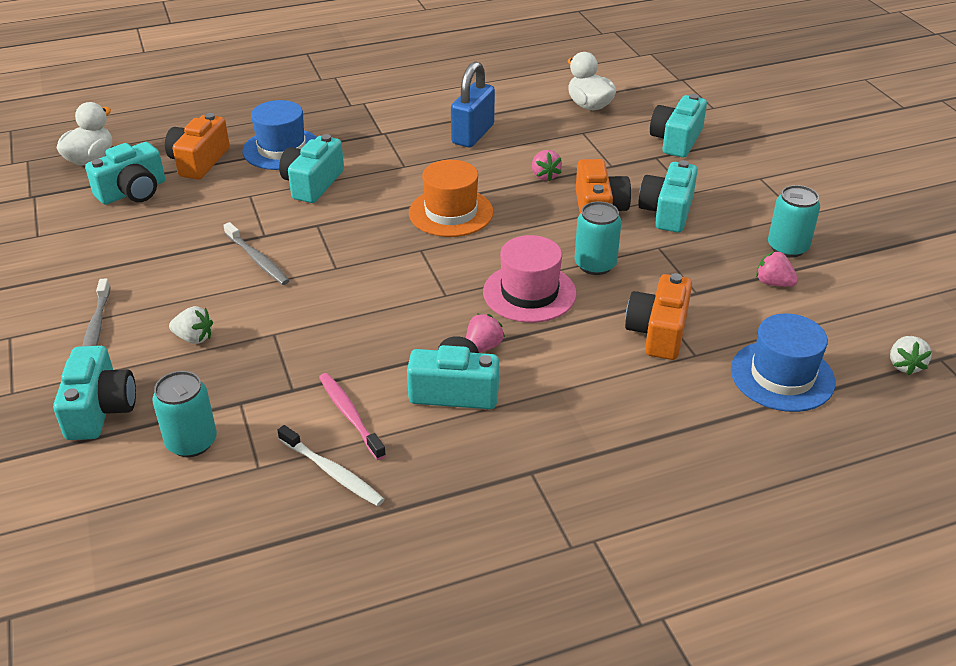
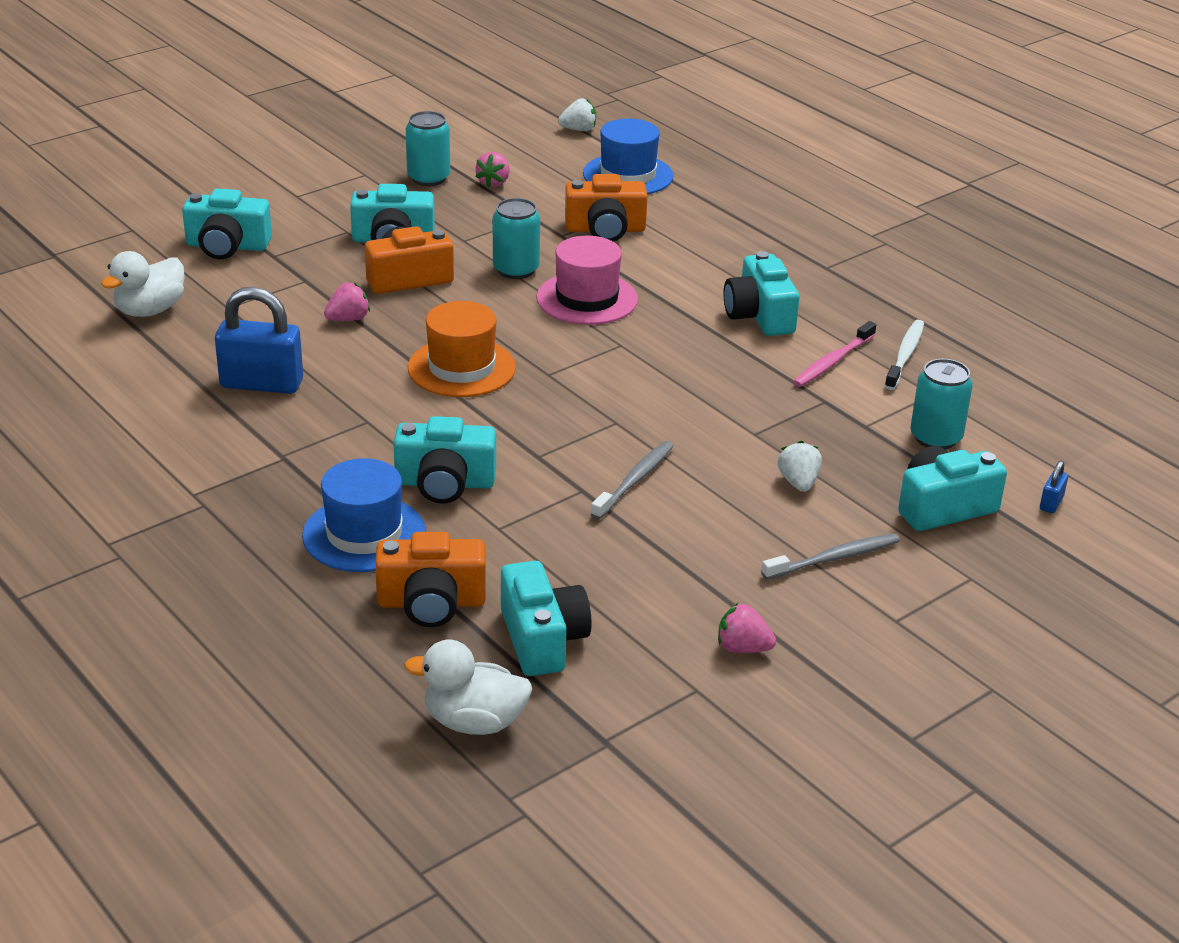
camera: 110 degrees left, 5 degrees down
(48, 482) = (1051, 503): none -> blue padlock
(133, 191) = (542, 639): turquoise camera -> turquoise camera turned 45 degrees clockwise
(483, 347) = (688, 311): pink strawberry -> pink strawberry (743, 648)

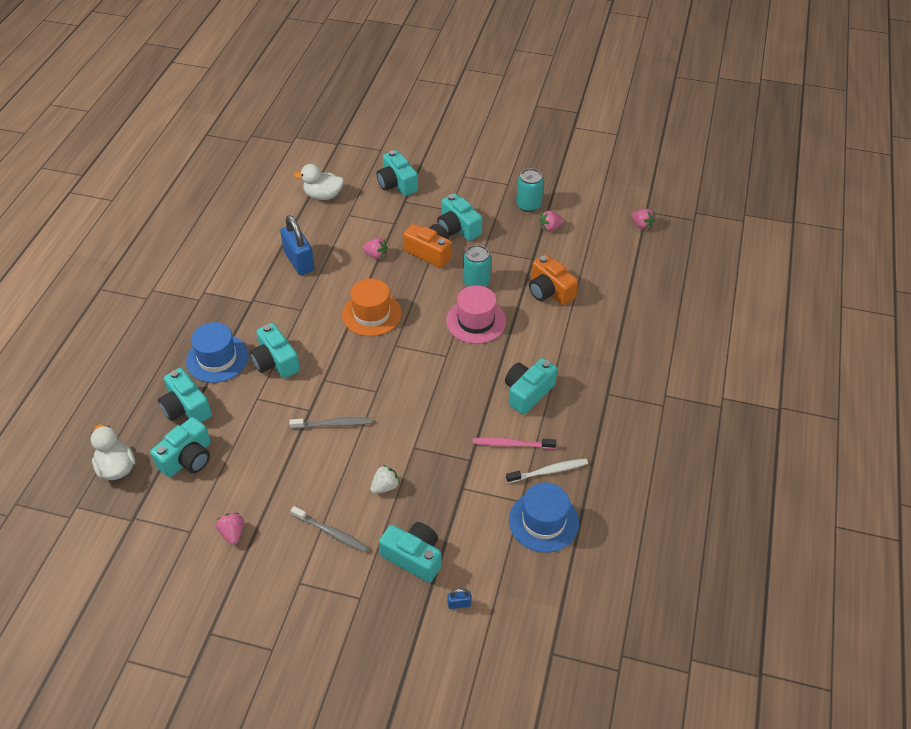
camera: 55 degrees right, 15 degrees up
(431, 602) = (186, 408): orange camera -> turquoise camera
(578, 130) = (641, 225): white strawberry -> pink strawberry
(628, 175) = (615, 268): blue hat -> blue hat (543, 521)
(935, 438) = (478, 523): turquoise can -> none

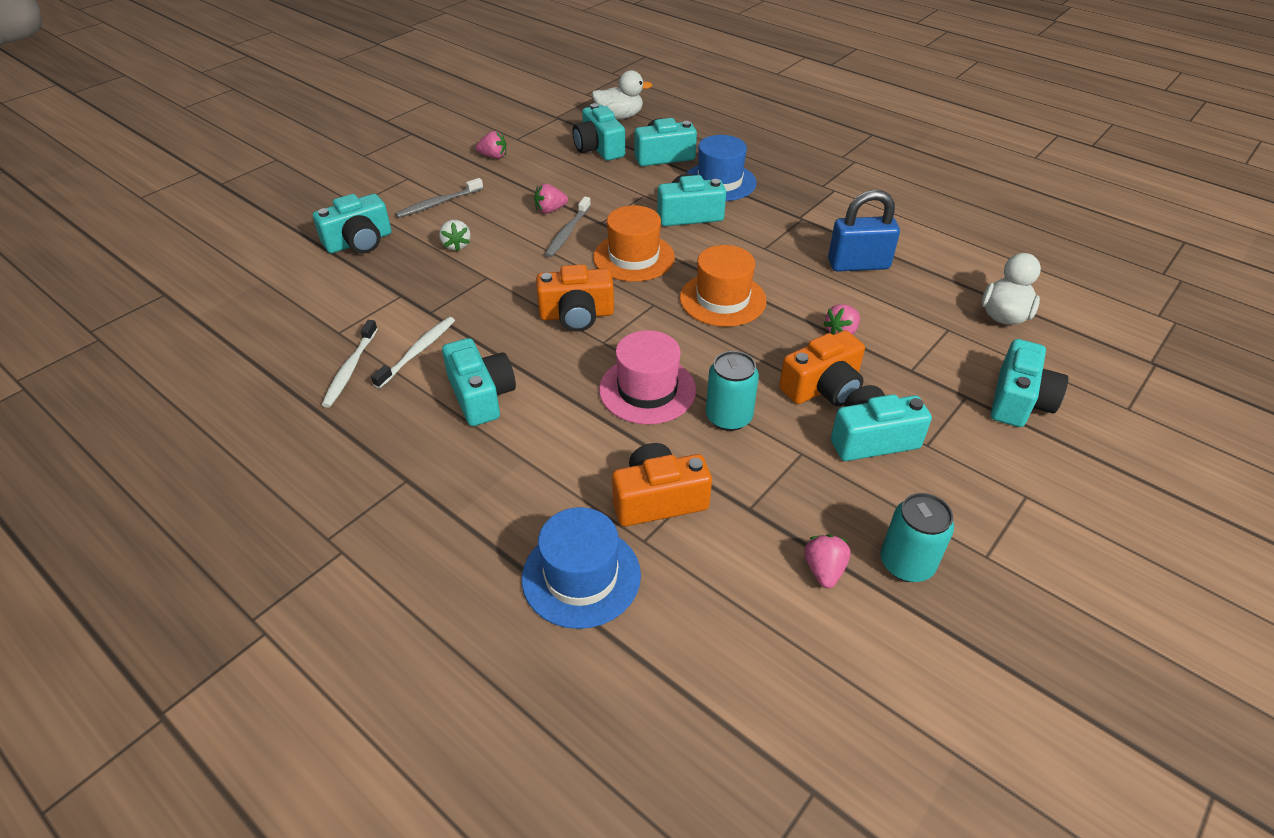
camera: 115 degrees right, 5 degrees down
(347, 374) = (633, 257): none -> orange hat
(397, 184) = (1019, 401): turquoise camera -> turquoise camera turned 120 degrees clockwise
(428, 379) = (577, 315): none -> orange camera
(459, 603) = (281, 254): blue padlock -> none
(511, 444) = (418, 352): pink toothbrush -> white toothbrush
(543, 521) = (295, 340): blue hat -> blue hat (581, 576)
(641, 225) = (768, 751): pink strawberry -> pink strawberry (550, 210)

